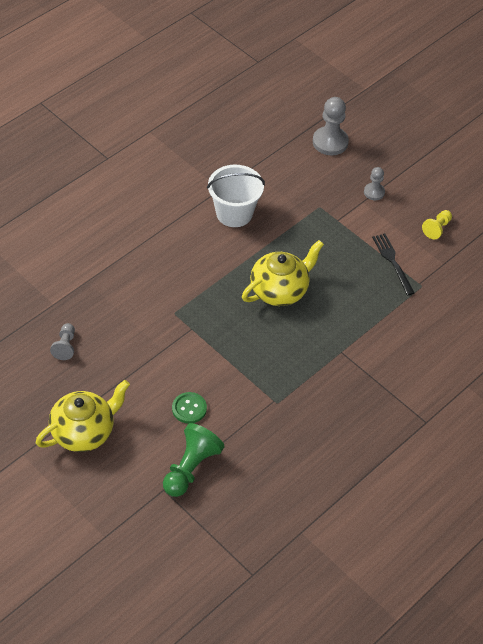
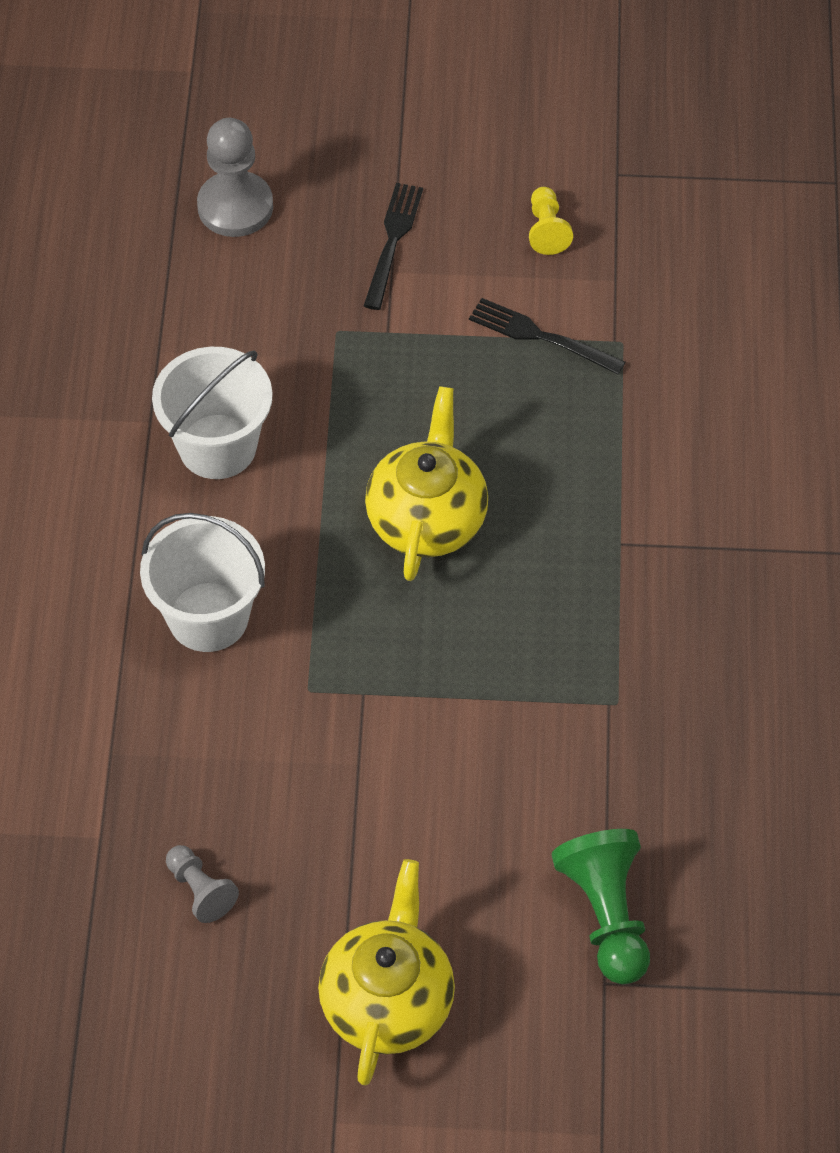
camera: 40 degrees left, 5 degrees up
(168, 264) = (208, 617): none -> white bucket
(189, 408) = (502, 824): green button -> none
(374, 192) = (392, 241): grey pawn -> black fork

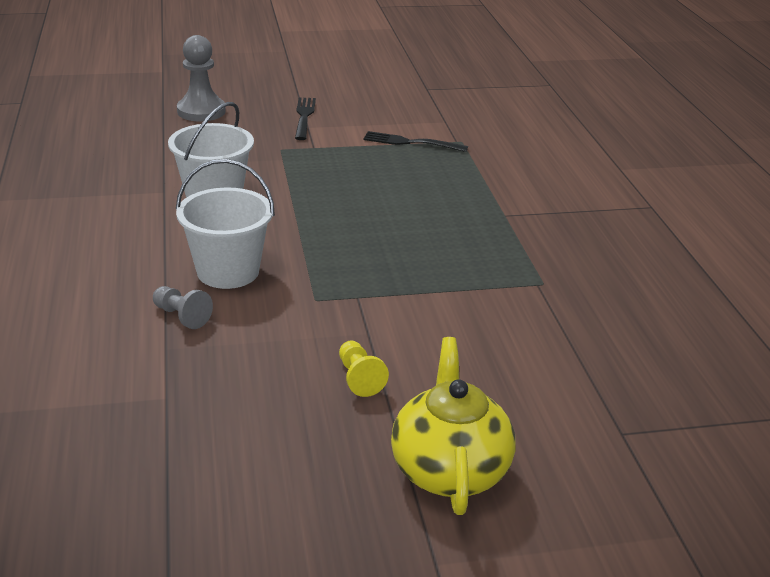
camera: 15 degrees left, 25 degrees down
(200, 890) = (261, 419): grey pawn -> grey pawn (181, 316)
(427, 519) = (370, 215): yellow teapot -> none
(547, 230) = (395, 108): yellow pawn -> yellow pawn (359, 378)
(606, 915) = (600, 392): green pawn -> none

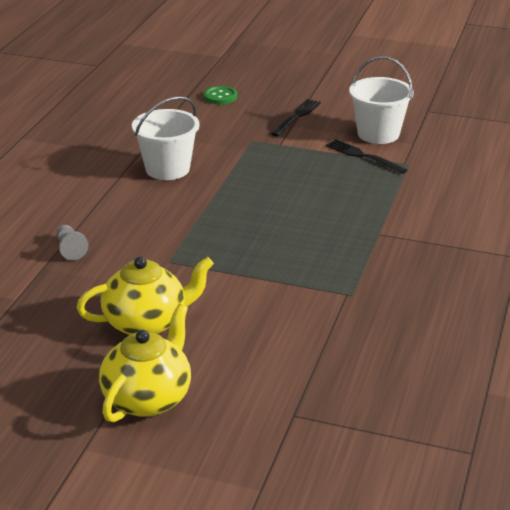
camera: 30 degrees right, 0 degrees up
(201, 111) = (220, 96): grey pawn -> green button
(228, 271) = (128, 226): white bucket -> white bucket (378, 134)
(359, 378) = (147, 323): yellow pawn -> yellow teapot

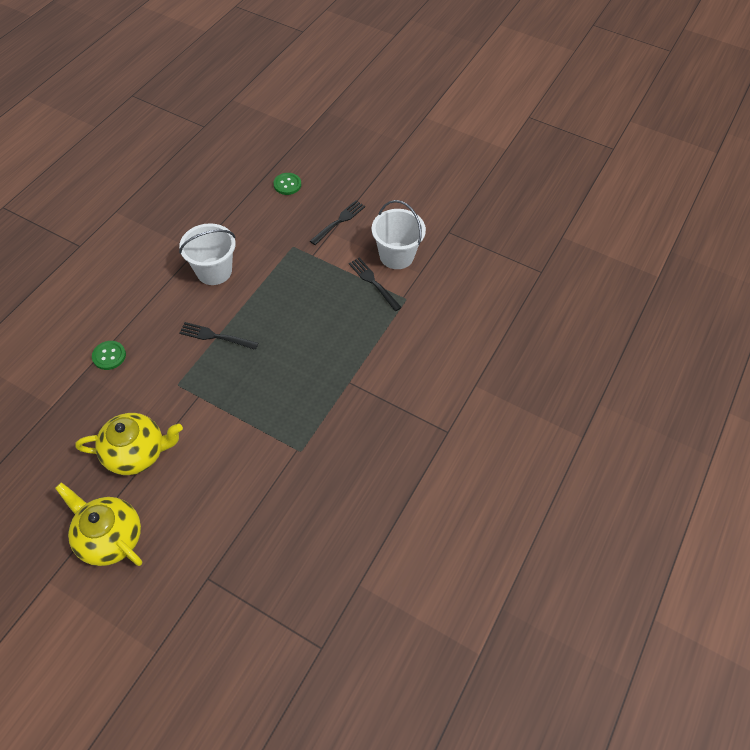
camera: 10 degrees right, 25 degrees up
(70, 249) = (109, 356): grey pawn -> green button
(148, 398) = (110, 537): yellow teapot -> yellow teapot turned 90 degrees counterclockwise
(197, 218) = (216, 336): none -> black fork

